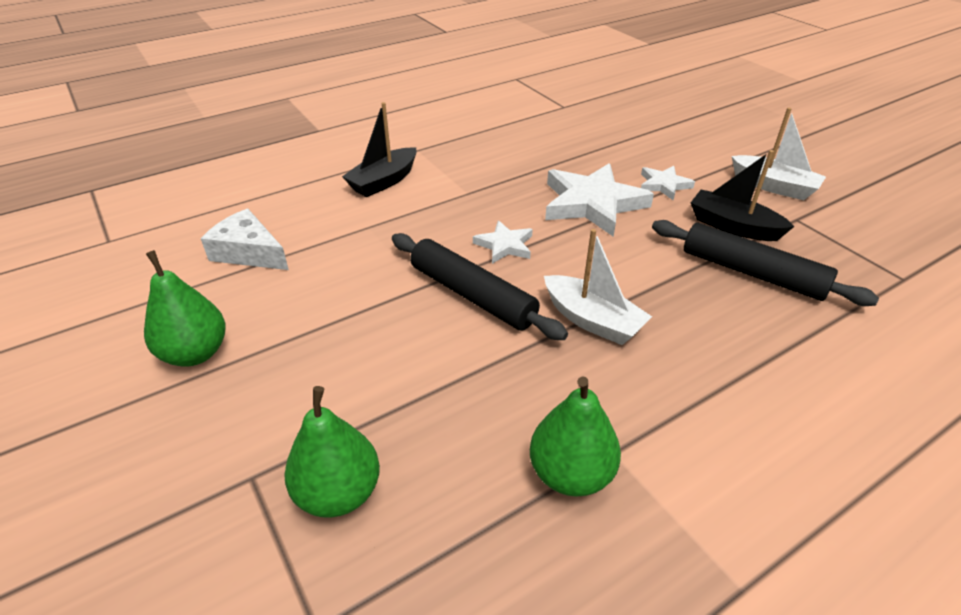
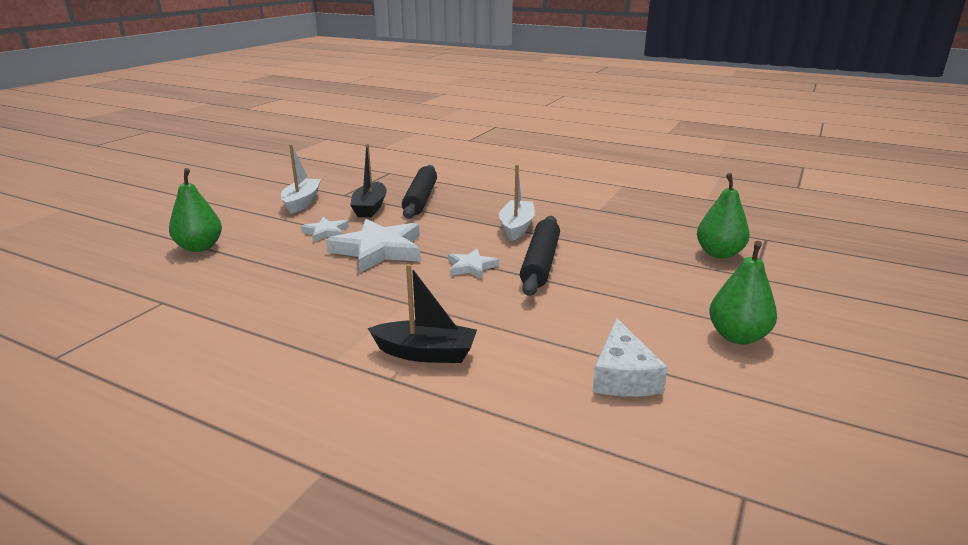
camera: 120 degrees left, 15 degrees down
(570, 474) = (623, 214): green pear -> green pear (199, 247)

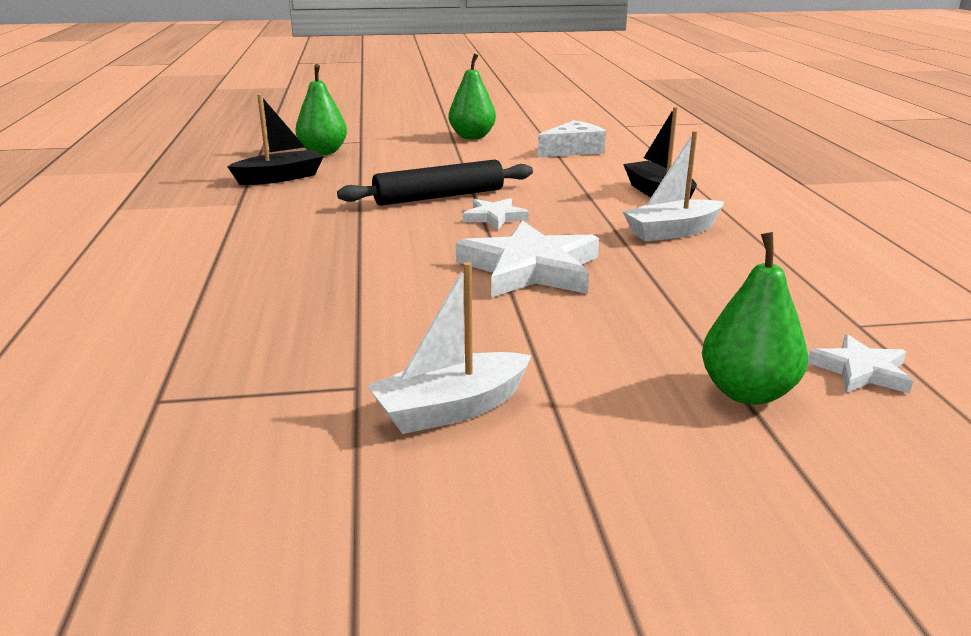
camera: 125 degrees left, 0 degrees up
(326, 232) = (535, 322): white star -> white star (861, 371)
(370, 208) = (396, 332): black boat -> black boat (280, 178)
(420, 199) = (308, 308): black rolling pin -> none
(516, 227) = (353, 225): white boat -> white boat (672, 232)

